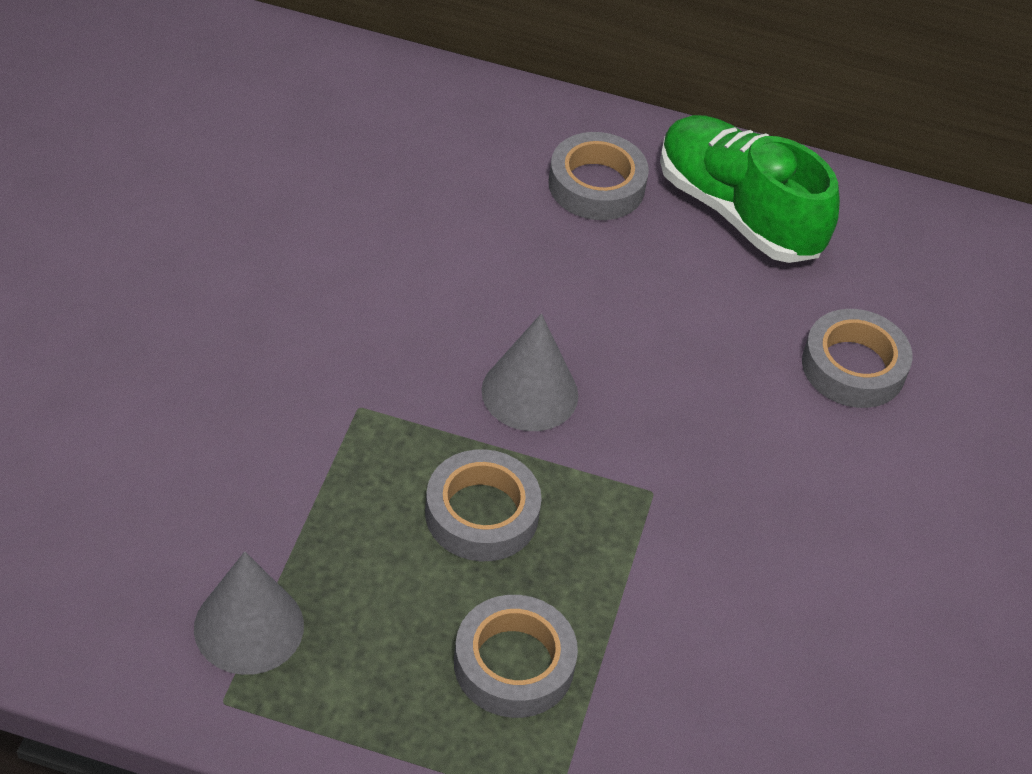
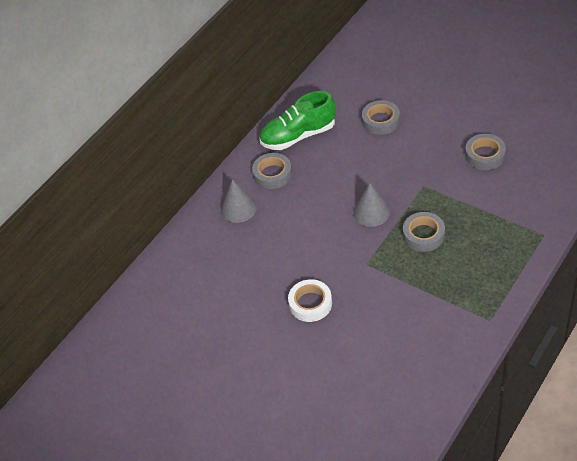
camera: 60 degrees left, 0 degrees up
(215, 318) = (310, 303): none -> white tape
(249, 627) = (460, 309): grey cone -> grey cone (238, 208)
(514, 664) = (488, 236): grey tape -> grey tape (485, 155)

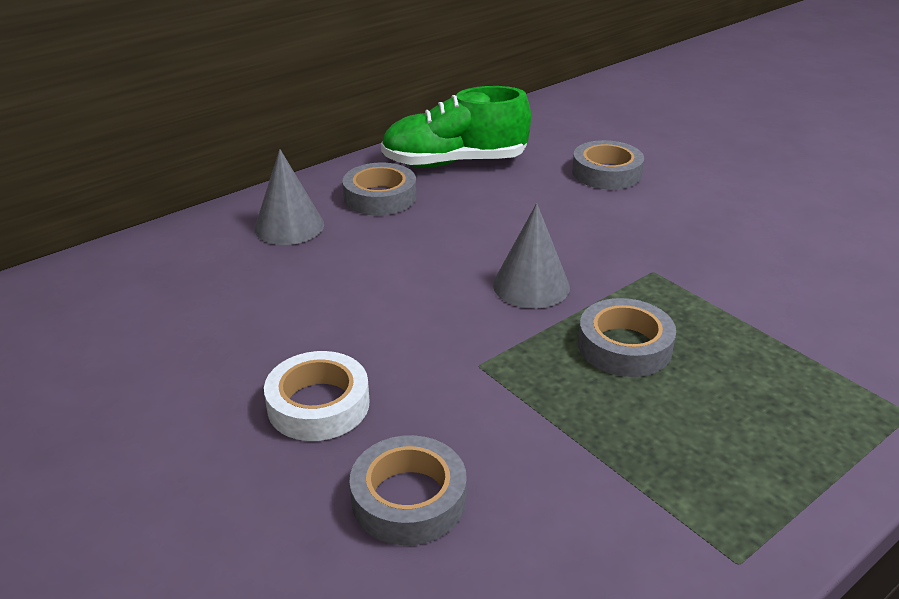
camera: 10 degrees right, 15 degrees down
(485, 155) = (793, 254): grey tape -> grey tape (409, 499)

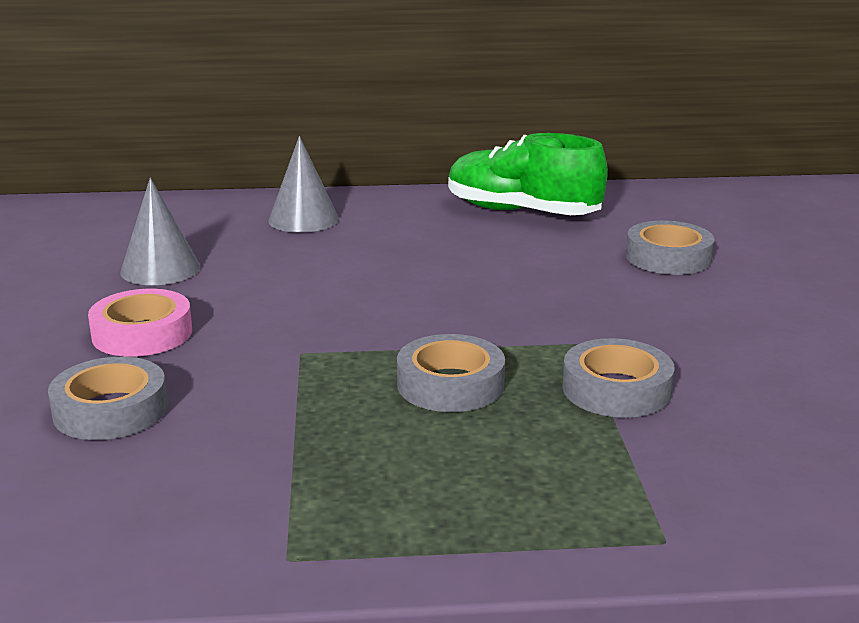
camera: 35 degrees right, 10 degrees down
(318, 404) = (142, 333): white tape -> pink tape
(380, 197) = (411, 219): grey tape -> grey tape (616, 389)
(531, 285) = (439, 316): grey cone -> grey cone (160, 269)

